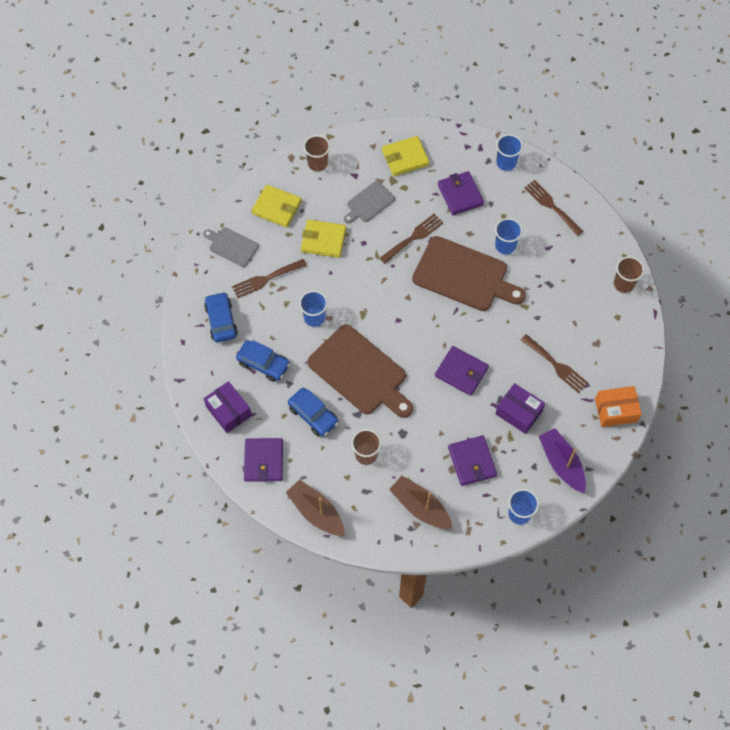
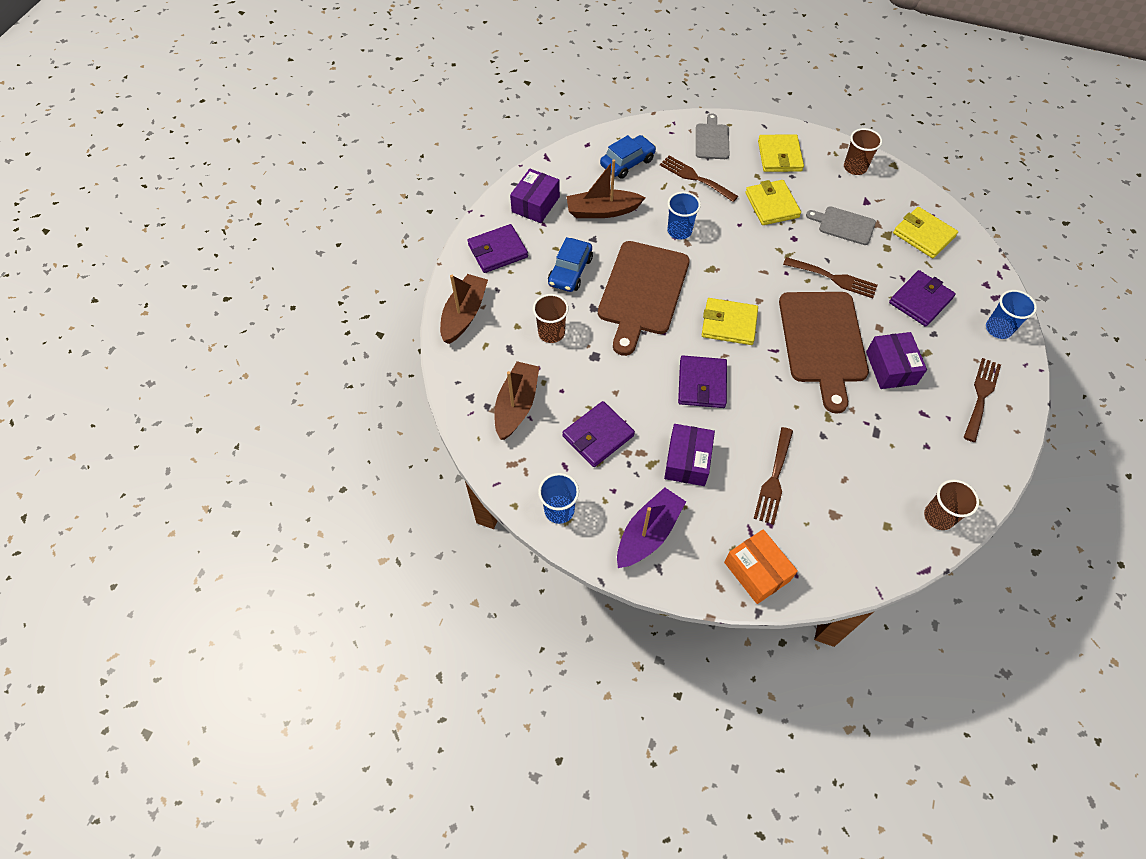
camera: 65 degrees right, 5 degrees down
(263, 363) = (602, 211): blue car -> brown boat
(418, 328) = (729, 324): none -> yellow wallet
(505, 246) = (891, 368): blue cup -> purple box

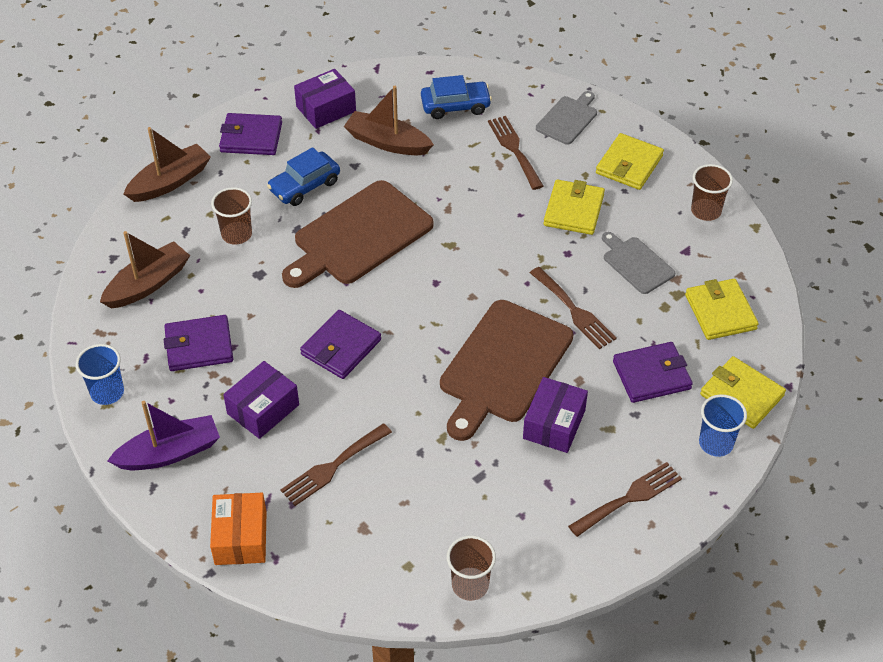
camera: 30 degrees right, 10 degrees down
(679, 231) = (450, 194): blue cup -> none
(729, 324) = (420, 304): yellow wallet -> yellow wallet (741, 395)

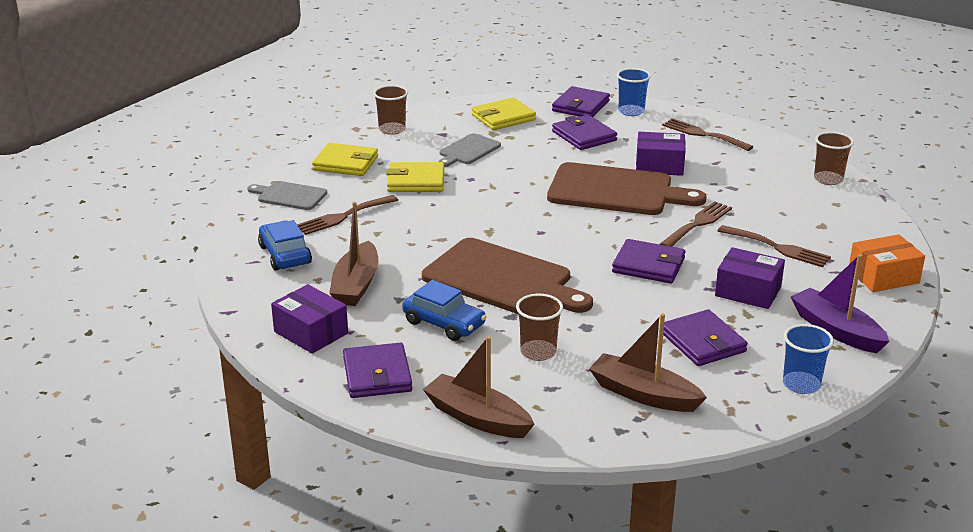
camera: 105 degrees left, 20 degrees down
(574, 311) = (536, 169): brown fork -> brown fork (698, 224)
(741, 395) = (580, 106): yellow wallet -> purple wallet

